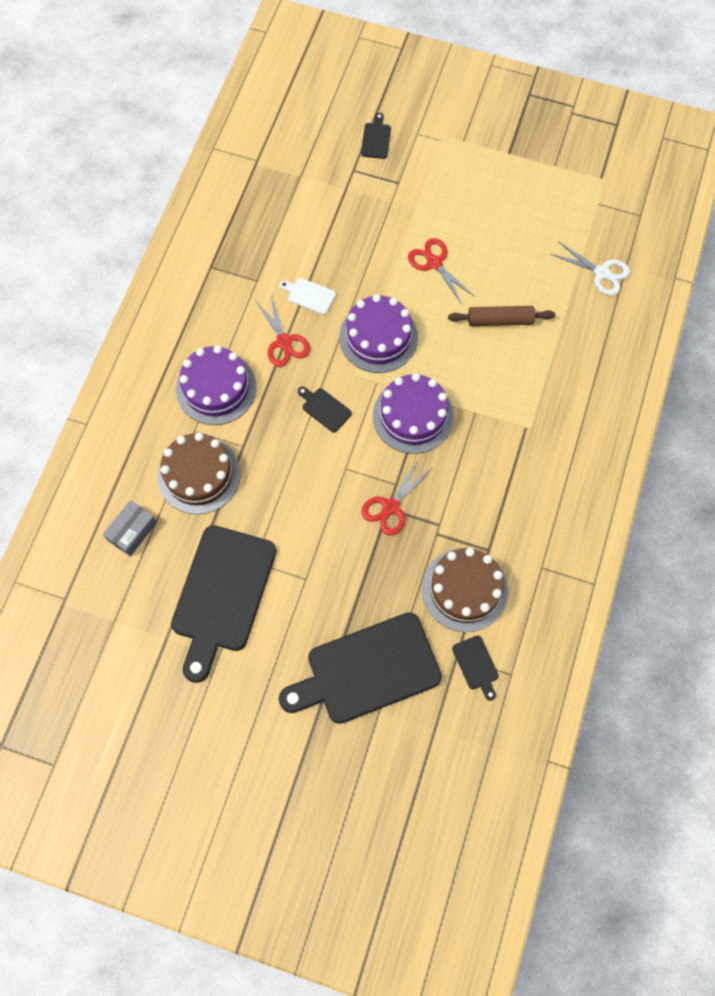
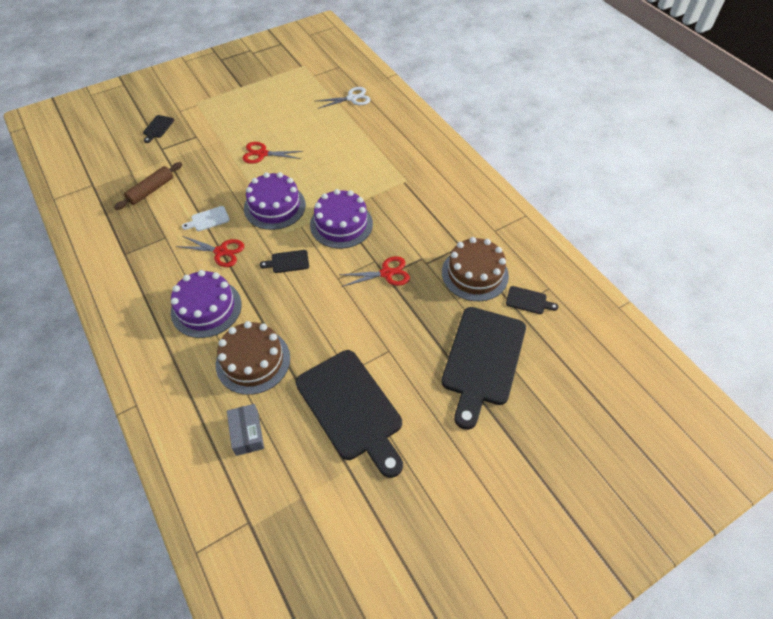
camera: 50 degrees left, 15 degrees down
(376, 139) = (158, 128): black cutting board -> black cutting board turned 120 degrees counterclockwise
(391, 507) = (386, 273): red scissors -> red scissors turned 90 degrees counterclockwise
(500, 320) = (329, 151): brown rolling pin -> brown rolling pin (151, 190)

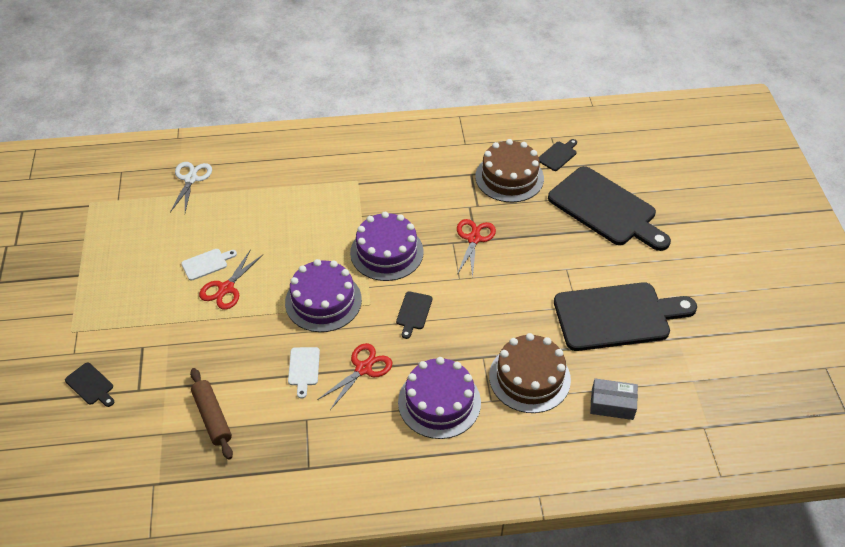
camera: 65 degrees left, 5 degrees down
(279, 136) = (206, 264): none -> white cutting board

